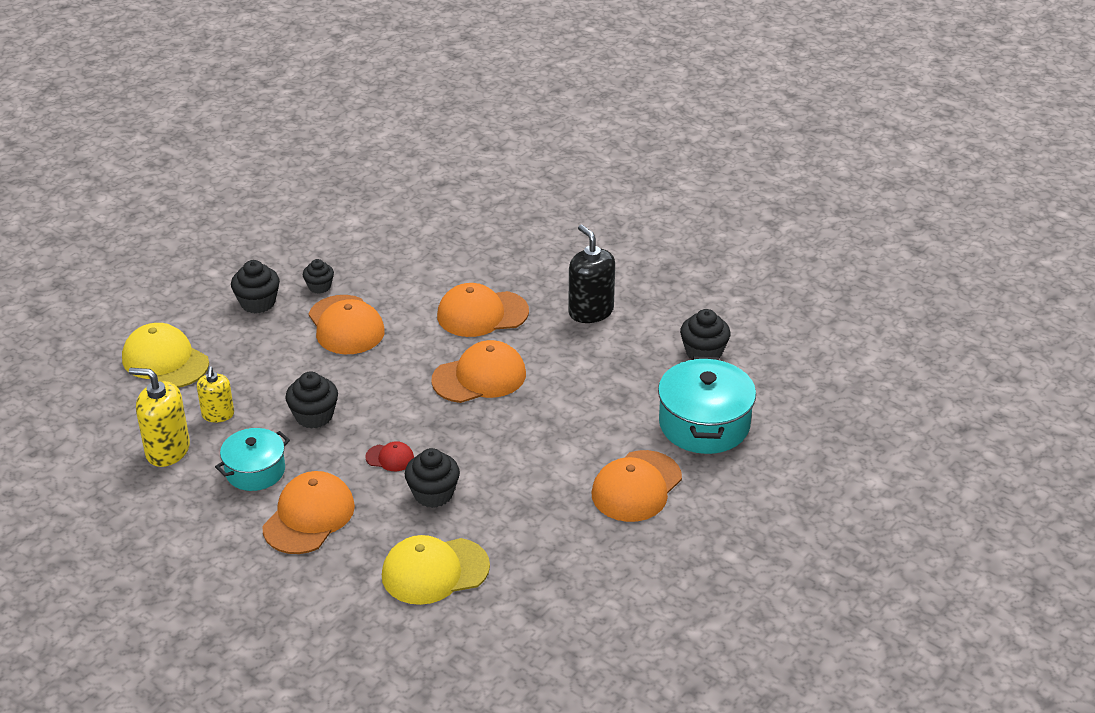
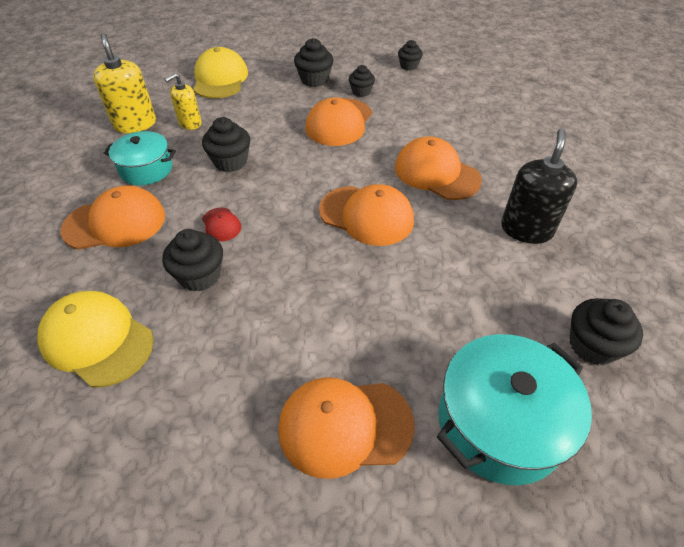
camera: 50 degrees right, 10 degrees up
(321, 235) = (408, 66): none -> black cupcake

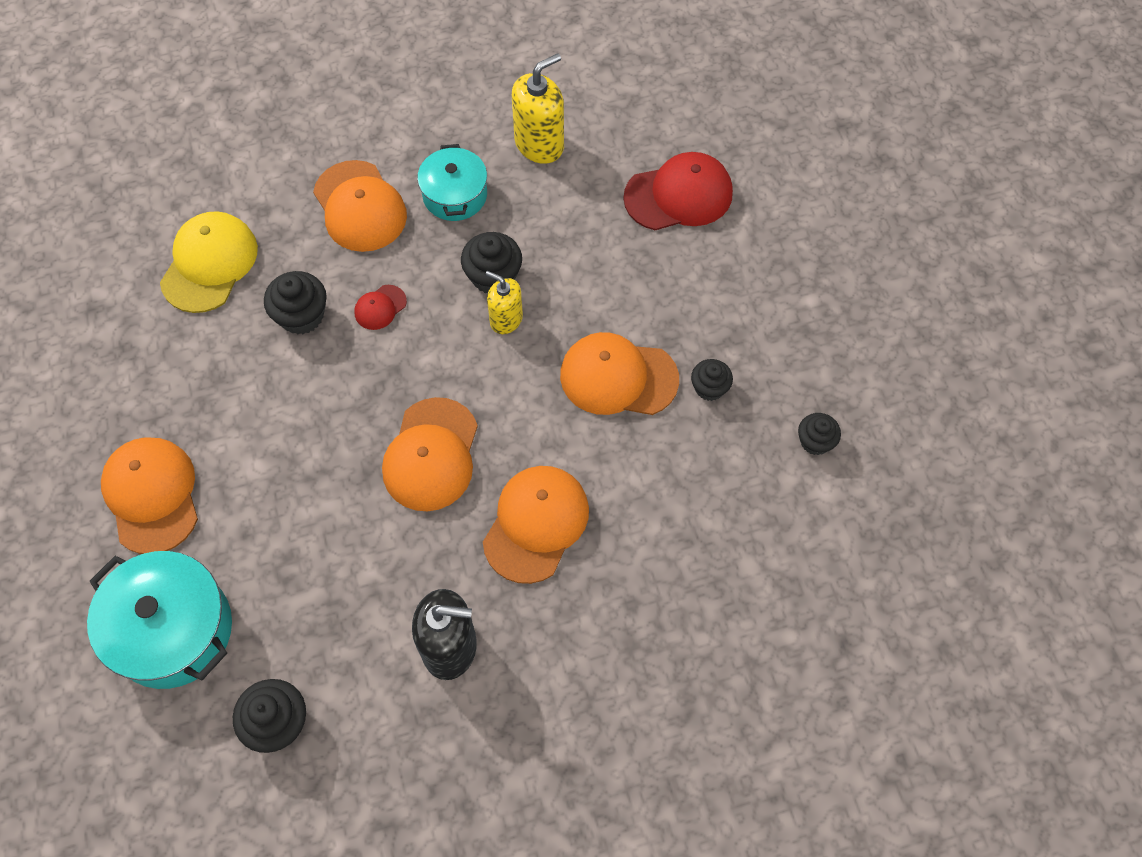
camera: 75 degrees right, 15 degrees up
(190, 123) = (559, 202): yellow soap dispenser -> yellow soap dispenser (506, 319)
(220, 79) = (679, 195): yellow cap -> red cap
(314, 80) = (721, 316): black cupcake -> none

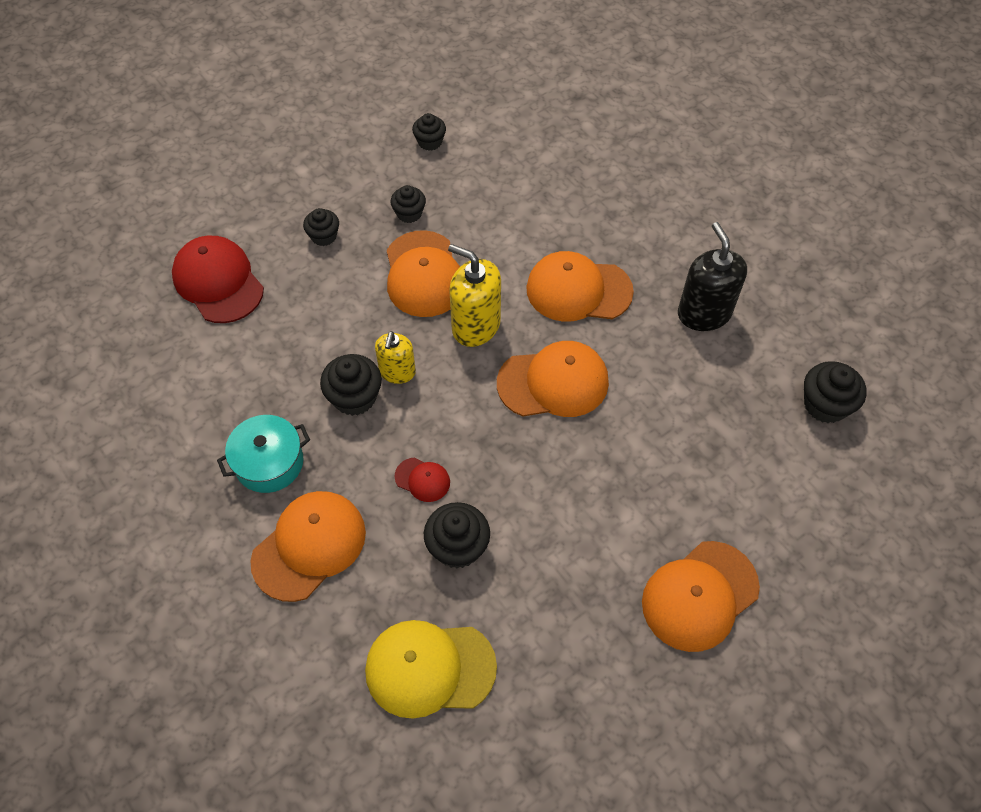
camera: 110 degrees left, 5 degrees down
(173, 630) = (803, 516): turquoise pot -> none
(539, 144) = (184, 410): yellow soap dispenser -> yellow soap dispenser (475, 326)
(706, 298) = (324, 236): none -> black cupcake

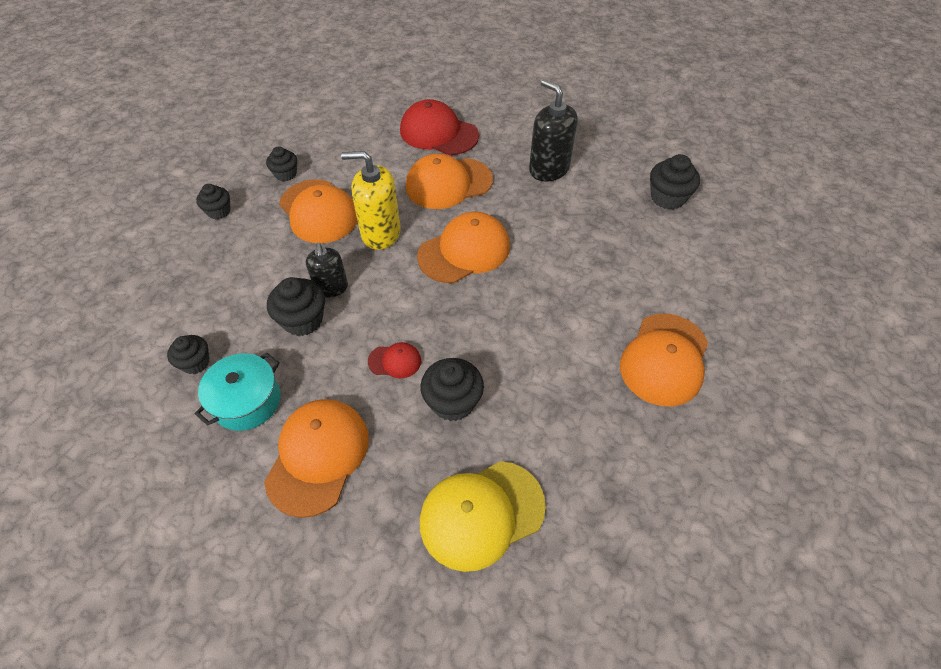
camera: 25 degrees left, 5 degrees down
(218, 282) = (134, 274): red cap -> red cap (438, 133)
(397, 372) = (331, 288): yellow soap dispenser -> black soap dispenser
(430, 142) = (279, 123): black cupcake -> black cupcake (195, 362)

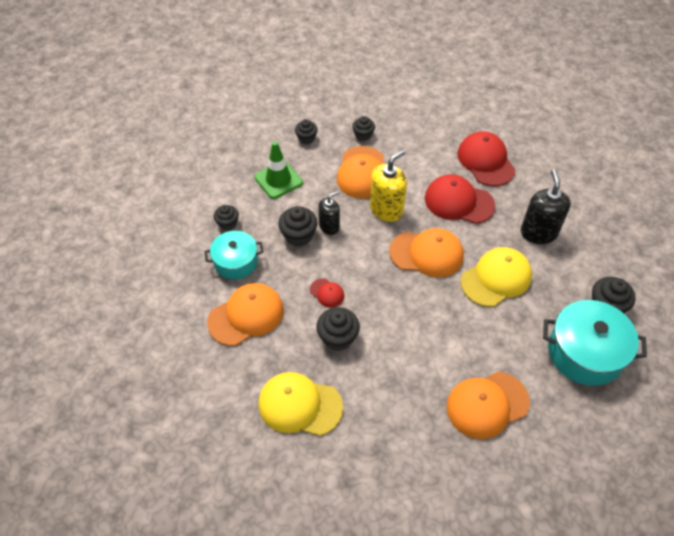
camera: 40 degrees right, 0 degrees up
(222, 274) = (278, 180): none -> green traffic cone
(331, 288) = (329, 226): black soap dispenser -> black soap dispenser turned 150 degrees counterclockwise
(380, 233) = (386, 209): yellow soap dispenser -> yellow soap dispenser turned 90 degrees clockwise
(448, 183) = (459, 202): orange cap -> red cap
(553, 233) = (496, 278): none -> yellow cap
(693, 249) = (585, 353): none -> turquoise pot

